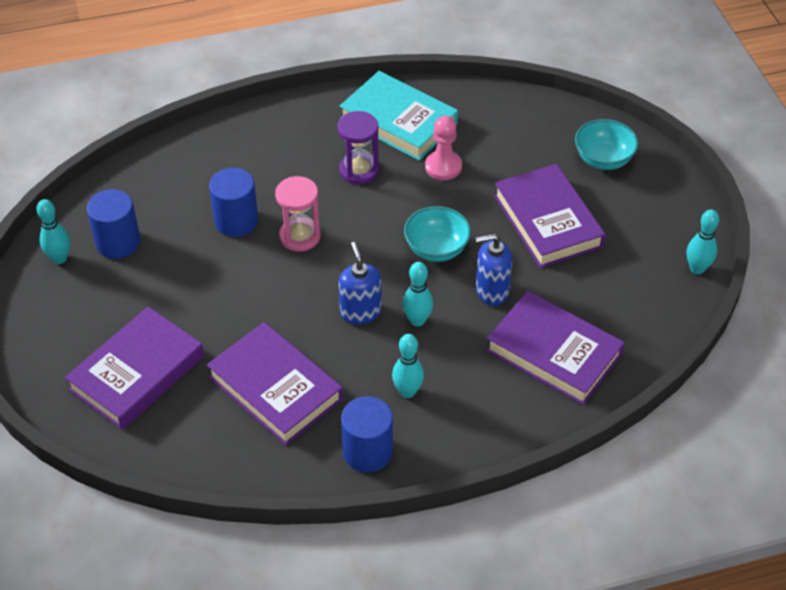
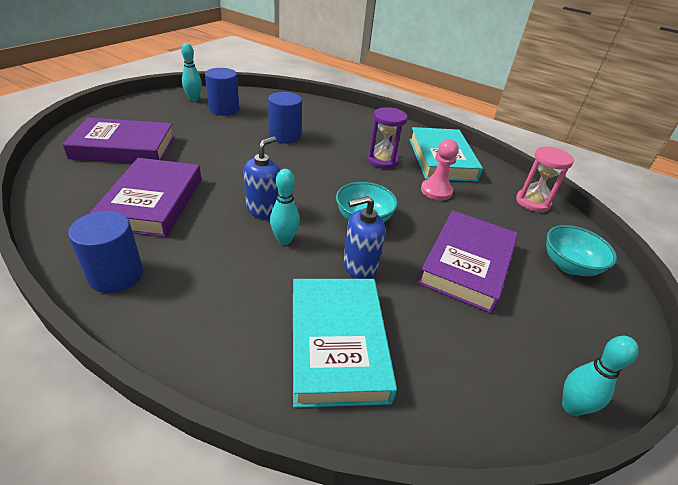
camera: 45 degrees right, 10 degrees down
(300, 236) = (301, 160): pink hourglass -> pink hourglass (532, 202)
(407, 391) = (204, 268): turquoise bowling pin -> none
(491, 291) = (359, 267): blue soap dispenser -> blue soap dispenser turned 60 degrees counterclockwise
(553, 353) = (337, 343): purple book -> turquoise book

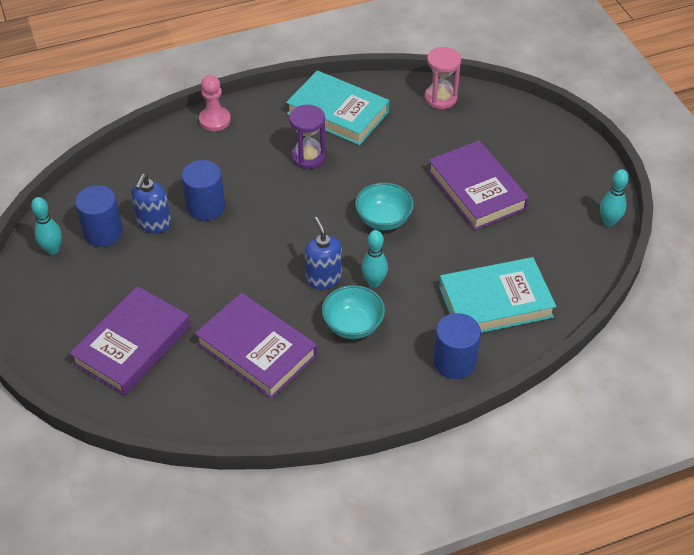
camera: 50 degrees left, 10 degrees up
(116, 275) = (344, 399): blue cylinder -> blue cylinder (454, 362)
(337, 343) = (495, 302): turquoise book -> turquoise book turned 45 degrees counterclockwise
(359, 267) = (435, 253): blue soap dispenser -> blue soap dispenser (154, 223)
(436, 191) = (381, 149): pink pawn -> pink pawn (215, 120)
(569, 266) = (517, 135): turquoise bowl -> turquoise bowl (353, 325)

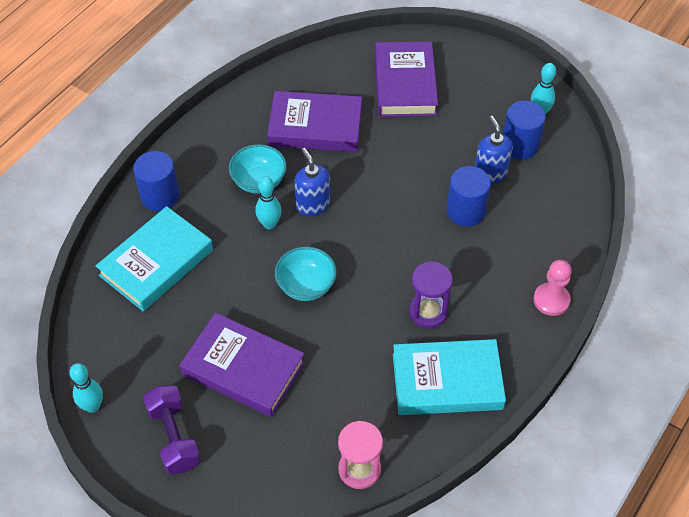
camera: 145 degrees right, 5 degrees up
(324, 278) = (313, 205): blue soap dispenser -> blue soap dispenser turned 150 degrees counterclockwise
(557, 174) = (174, 437): none -> purple dumbbell

